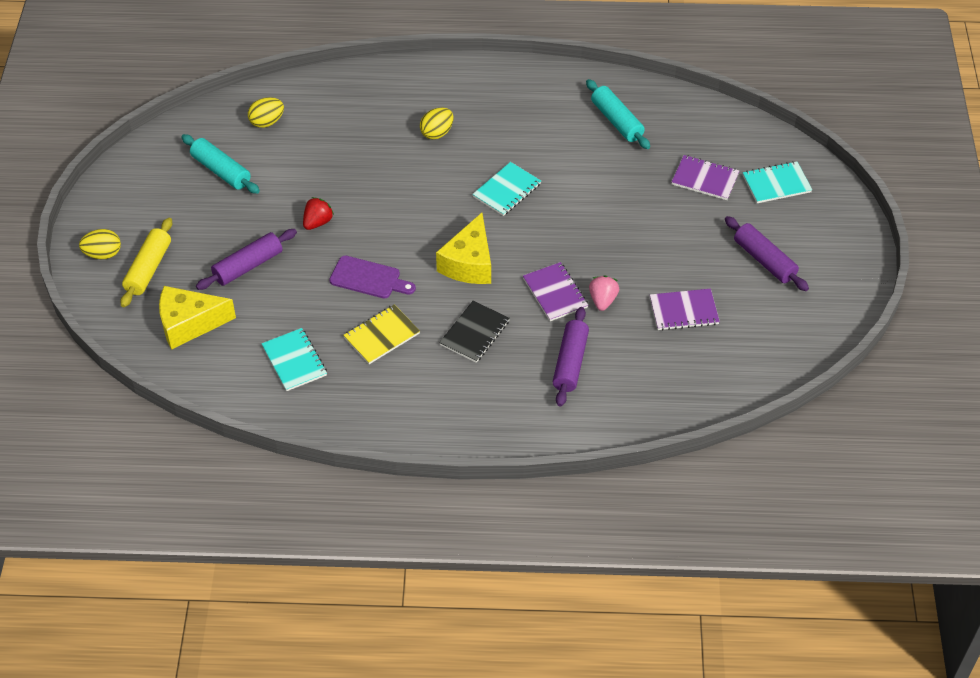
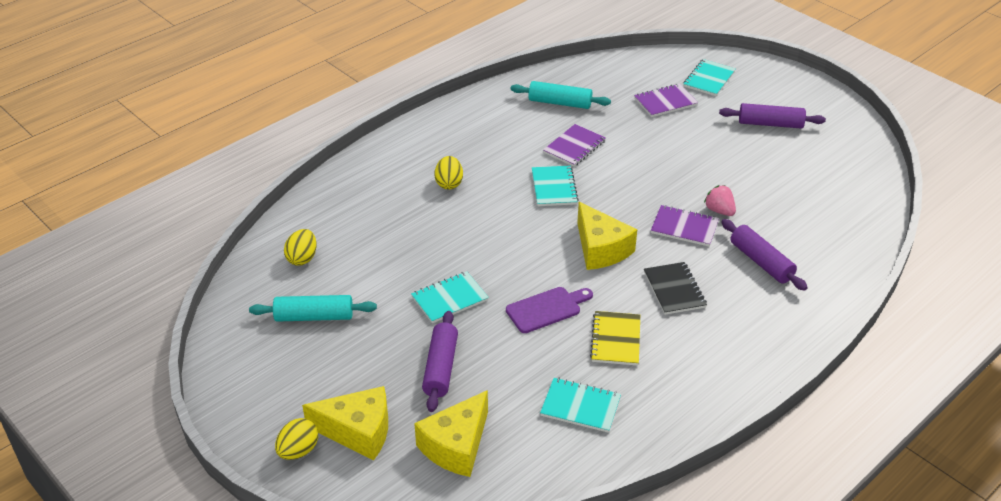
camera: 45 degrees left, 10 degrees down
(149, 269) = (358, 431): yellow rolling pin -> yellow cheese
(318, 222) = (449, 299): red strawberry -> turquoise notebook
(684, 311) = (774, 183): purple notebook -> purple notebook (574, 147)

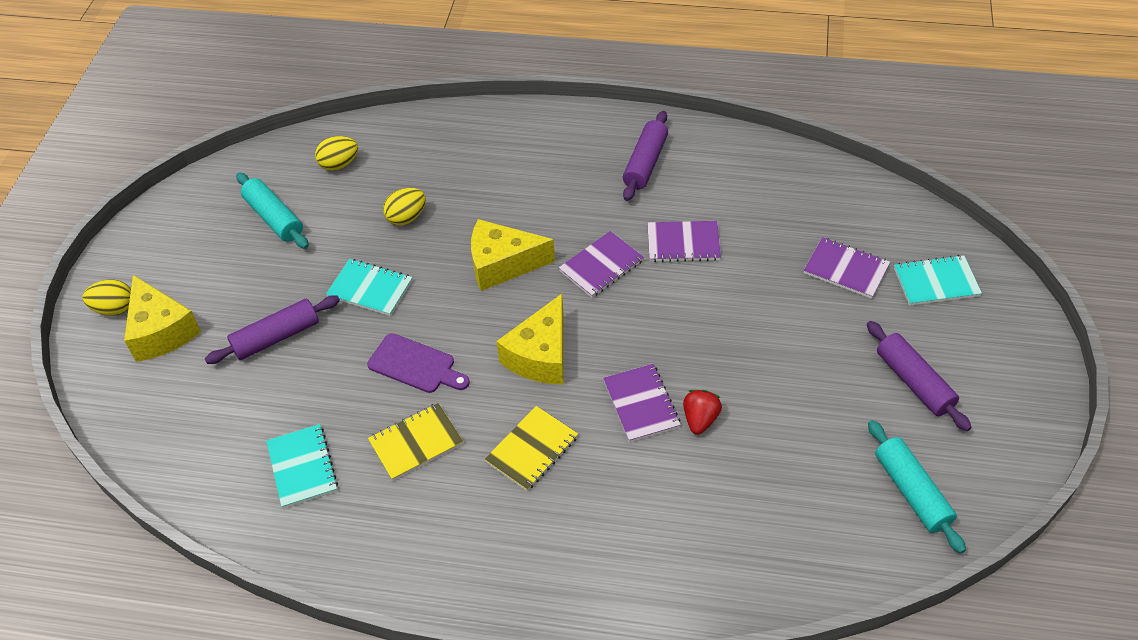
camera: 55 degrees right, 10 degrees up
(449, 183) = (530, 190): yellow egg -> yellow egg (407, 217)
(456, 446) = (189, 406): yellow cheese -> yellow cheese (502, 264)
(554, 187) = (601, 266): turquoise notebook -> purple notebook
(560, 103) = (745, 190): turquoise rolling pin -> turquoise rolling pin (911, 492)
(674, 290) = (532, 449): black notebook -> yellow notebook
(719, 211) = (700, 419): pink strawberry -> red strawberry
(761, 262) = (648, 502): purple rolling pin -> purple rolling pin (645, 163)

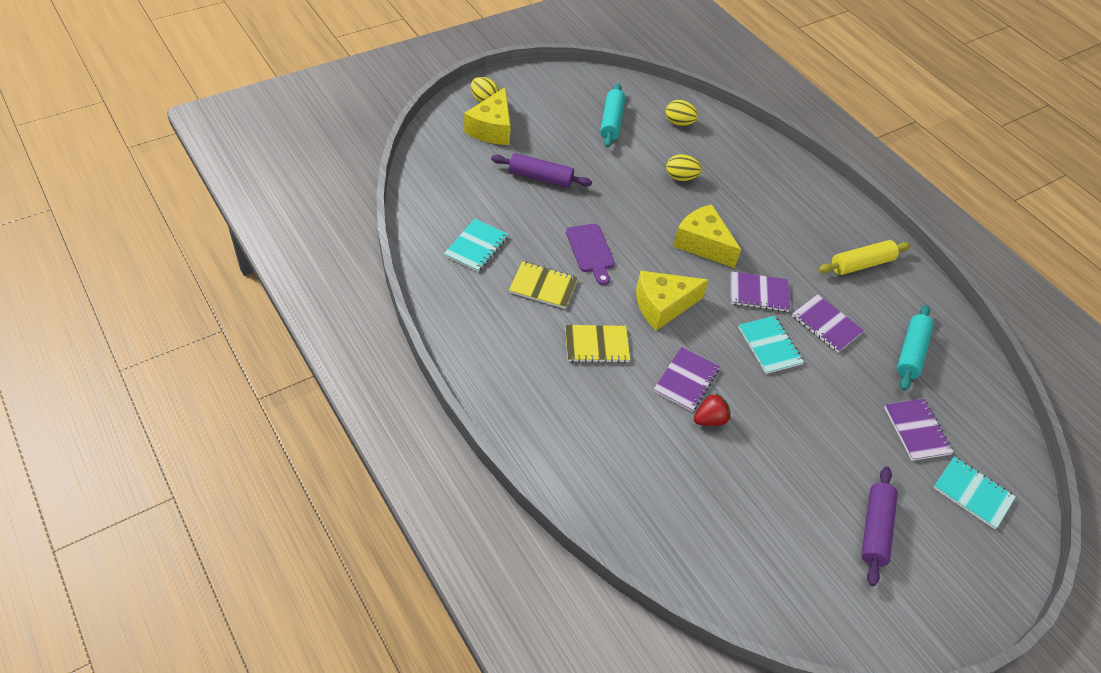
camera: 40 degrees right, 0 degrees up
(370, 289) = (616, 195): turquoise notebook -> turquoise notebook (769, 346)
(645, 163) = (861, 264): purple rolling pin -> yellow rolling pin
(911, 492) = (788, 580): turquoise rolling pin -> turquoise rolling pin (910, 353)

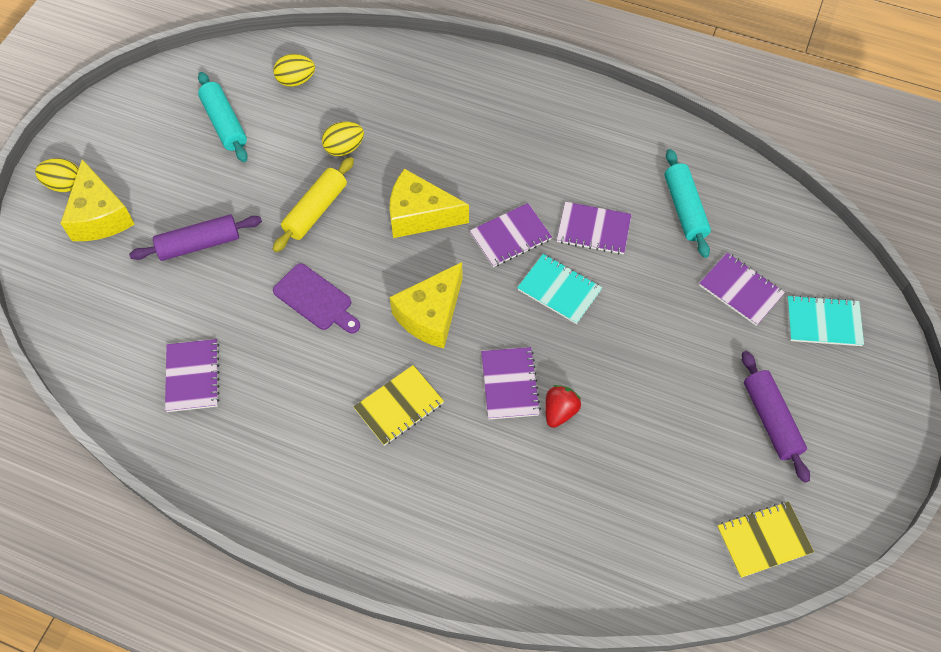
camera: 30 degrees left, 10 degrees up
(476, 246) = (193, 376): turquoise notebook -> purple notebook
(543, 286) = (297, 376): yellow notebook -> yellow notebook (763, 540)
(861, 264) = (581, 138): yellow rolling pin -> yellow rolling pin (316, 210)

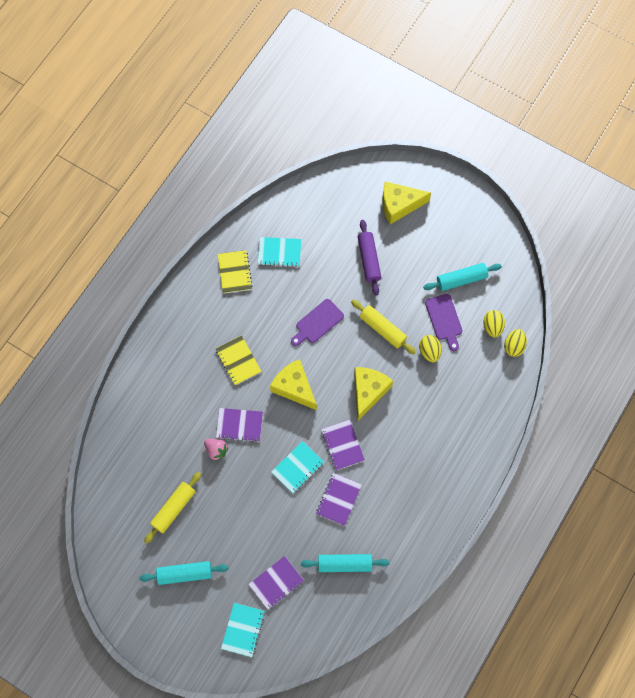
camera: 100 degrees right, 10 degrees up
(64, 184) = (426, 185): yellow egg -> yellow egg (514, 346)
(193, 376) = (279, 252): purple notebook -> turquoise notebook
(291, 136) = (444, 319): none -> purple cutting board
(560, 411) = (216, 450): red strawberry -> pink strawberry
(673, 458) = (174, 509): none -> yellow rolling pin
(763, 540) = (115, 546): yellow notebook -> yellow notebook (235, 272)
(771, 420) = (185, 574): purple rolling pin -> turquoise rolling pin

